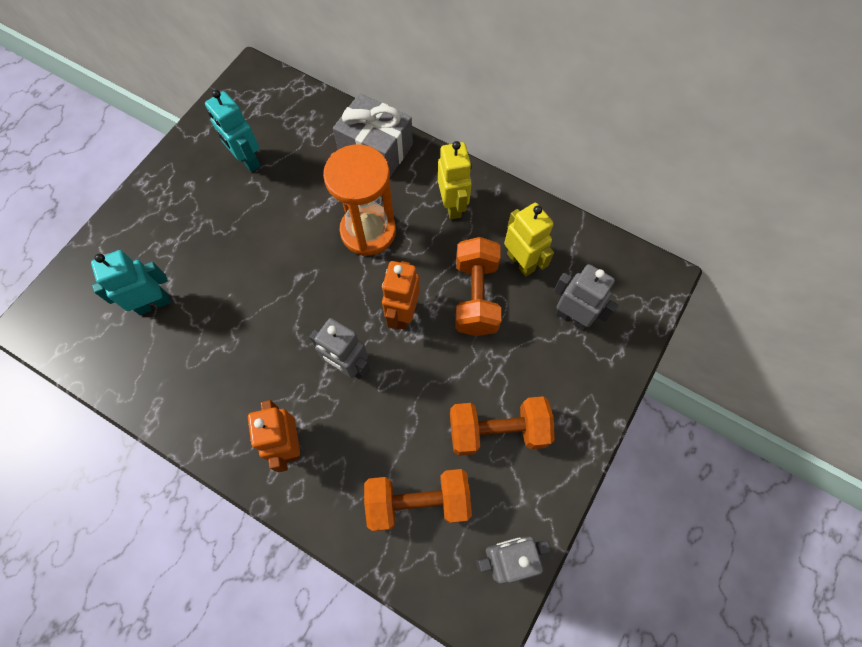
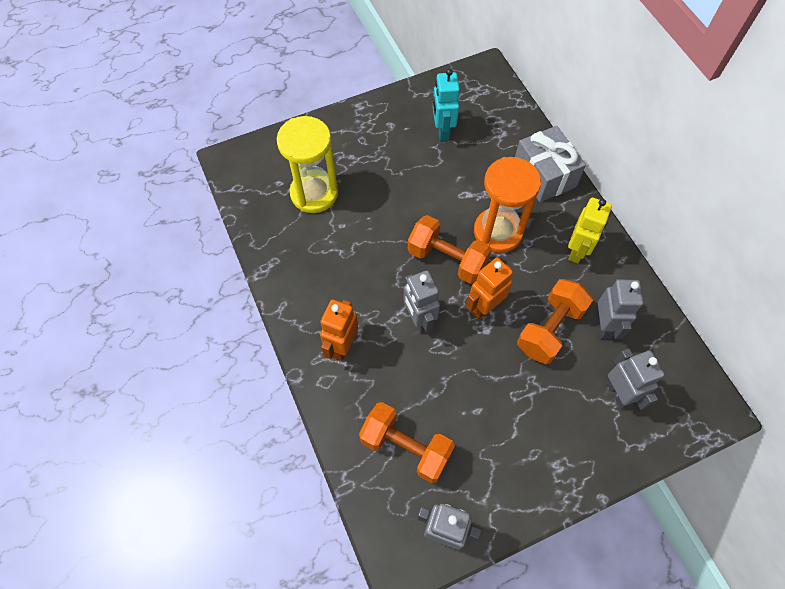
camera: 35 degrees right, 5 degrees down
(153, 303) = (314, 193): turquoise robot -> yellow hourglass
(497, 430) = (499, 438): orange dumbbell -> orange dumbbell (447, 259)
(521, 262) = (604, 326): yellow robot -> grey robot

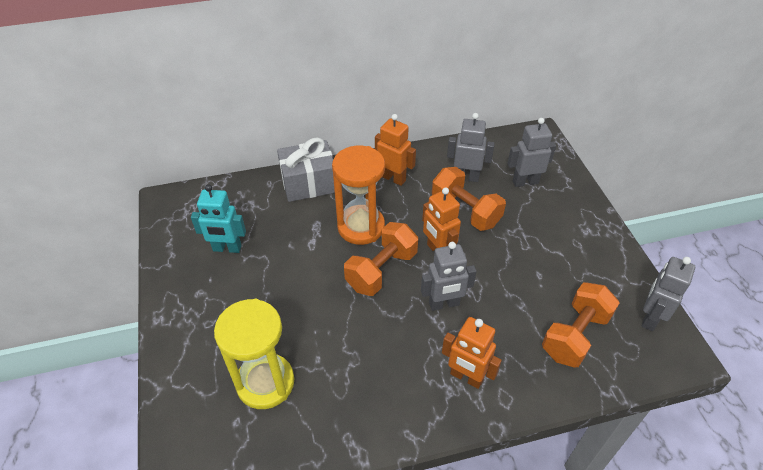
camera: 80 degrees left, 15 degrees down
(577, 251) = (393, 178): yellow robot -> orange robot

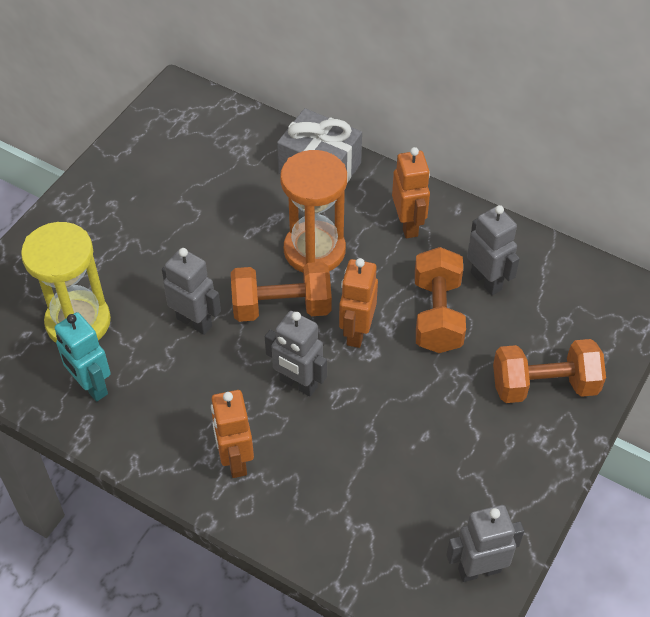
camera: 45 degrees right, 5 degrees up
(227, 248) = (176, 179): turquoise robot -> turquoise robot (91, 386)
(525, 182) = (545, 335): grey robot -> grey robot (194, 322)
(575, 335) = (380, 516): orange dumbbell -> orange dumbbell (544, 385)

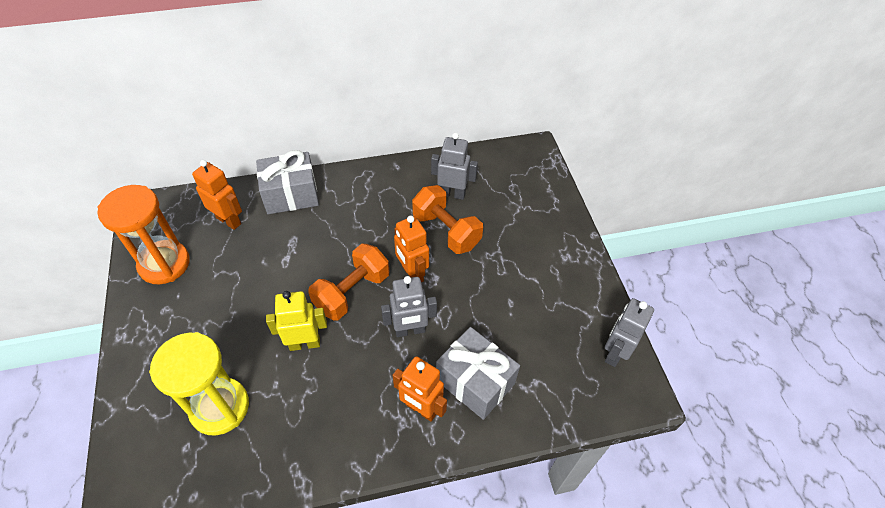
camera: 45 degrees left, 0 degrees up
(91, 386) = (274, 443): turquoise robot -> none
(194, 322) = (304, 343): grey robot -> yellow robot
(308, 478) = (475, 381): none -> grey gift
(314, 250) = (337, 244): orange hourglass -> orange hourglass (164, 264)
(408, 225) = (378, 192): orange robot -> orange robot (229, 220)
(544, 385) = (539, 227): orange dumbbell -> none

